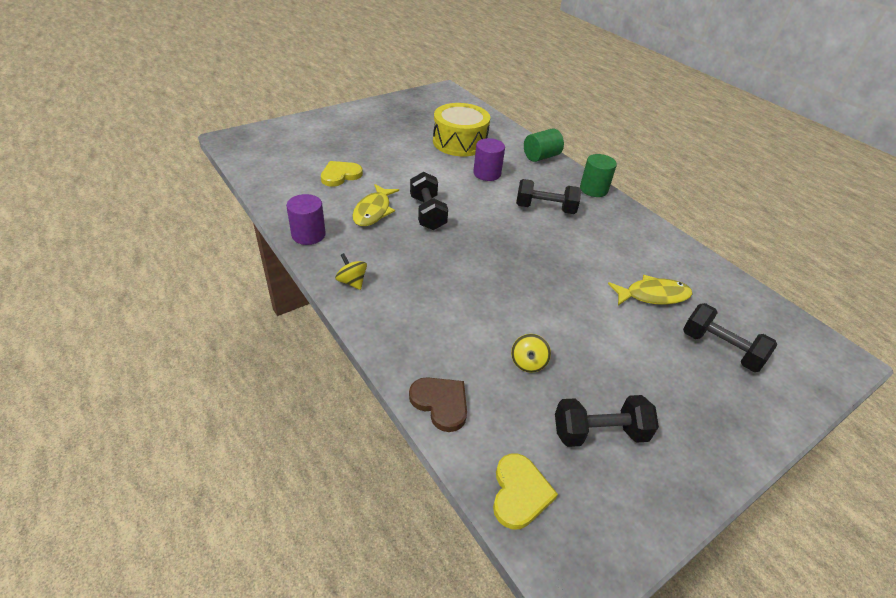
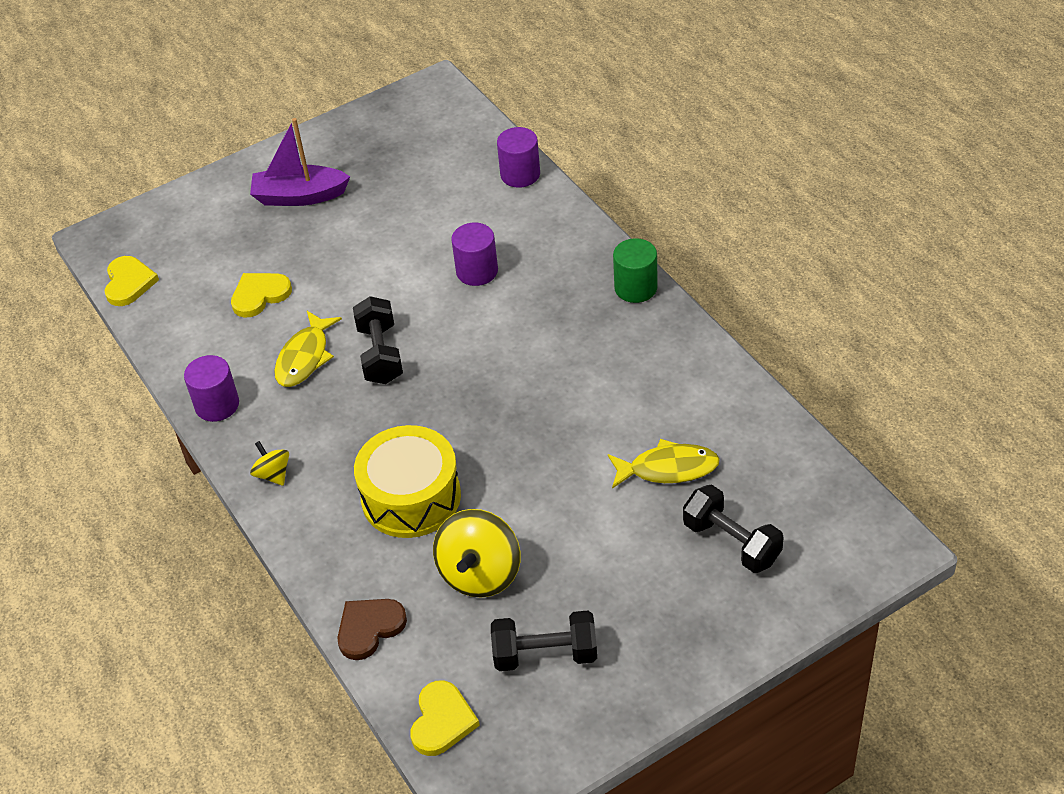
camera: 10 degrees right, 5 degrees up
(248, 162) = (129, 283): none -> yellow heart
(366, 129) = (300, 196): none -> purple boat
(440, 403) = (369, 628): brown heart -> brown heart turned 90 degrees counterclockwise
(459, 142) = (444, 209): yellow drum -> yellow drum (411, 497)
(504, 130) = (520, 174): none -> purple cylinder
(528, 362) = (480, 573): yellow spinning top -> yellow spinning top, size x1.93
(541, 157) = (568, 227): green cylinder -> none
(545, 208) = (552, 332): black dumbbell -> none

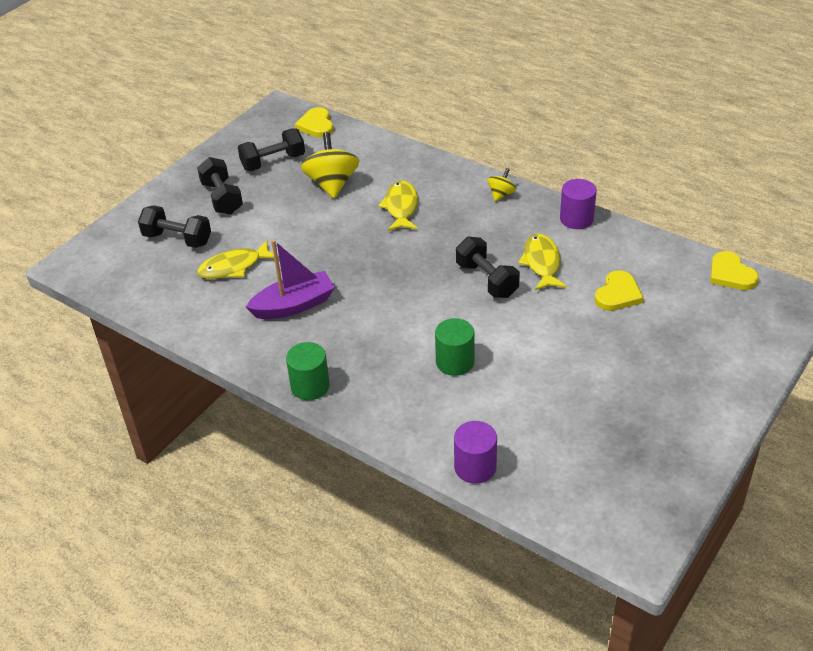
camera: 155 degrees right, 5 degrees down
(273, 474) = (501, 194): yellow spinning top -> yellow spinning top turned 90 degrees counterclockwise
(300, 196) = (666, 384): purple boat -> purple boat (294, 305)
(369, 628) = (382, 146): brown heart -> none
(411, 497) = (401, 207): yellow drum -> yellow fish
(477, 271) = (455, 362): purple cylinder -> green cylinder
(647, 601) = (222, 198): none -> black dumbbell

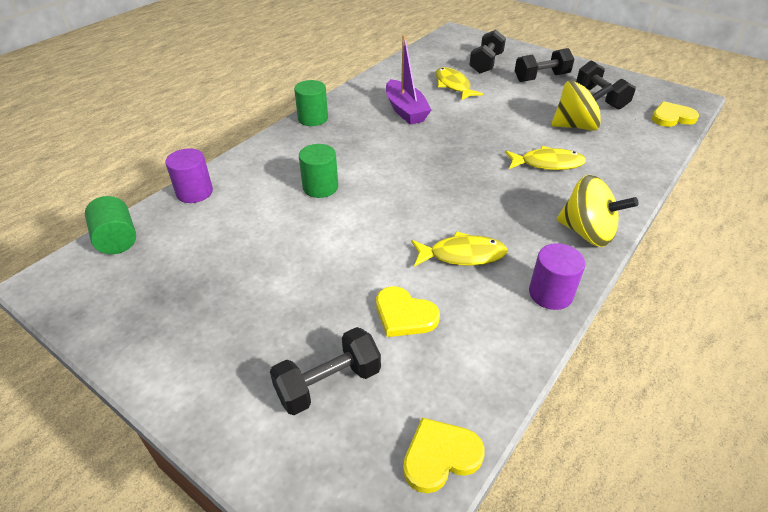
camera: 90 degrees right, 0 degrees up
(487, 280) = (434, 213): black dumbbell -> black dumbbell (328, 383)
(501, 194) = (587, 232): yellow spinning top -> yellow spinning top, size x1.93
(566, 513) = (117, 239): none -> green cylinder

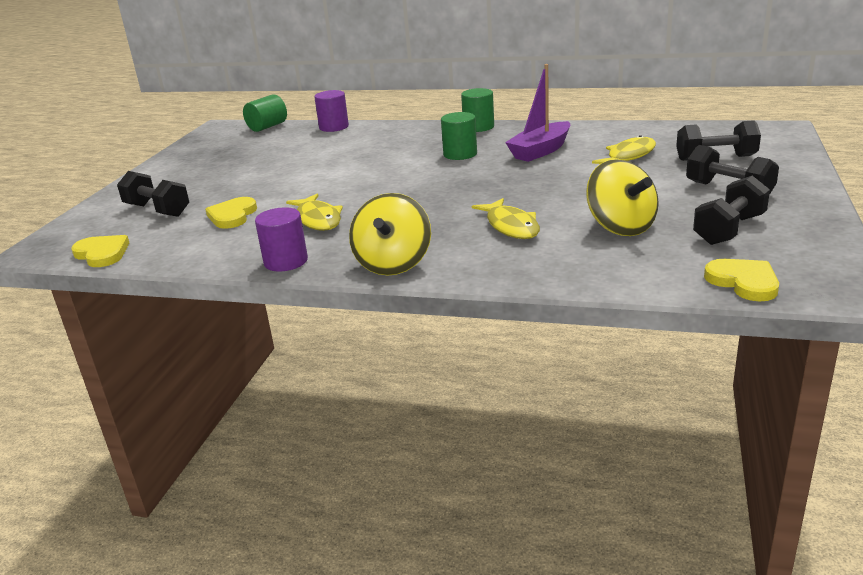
camera: 70 degrees right, 15 degrees down
(320, 187) = (373, 155): green cylinder -> green cylinder (460, 154)

